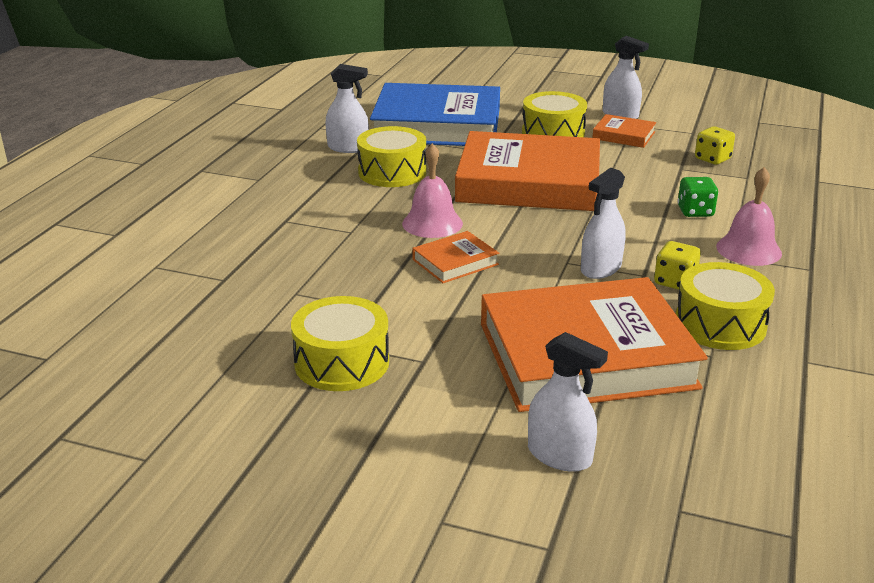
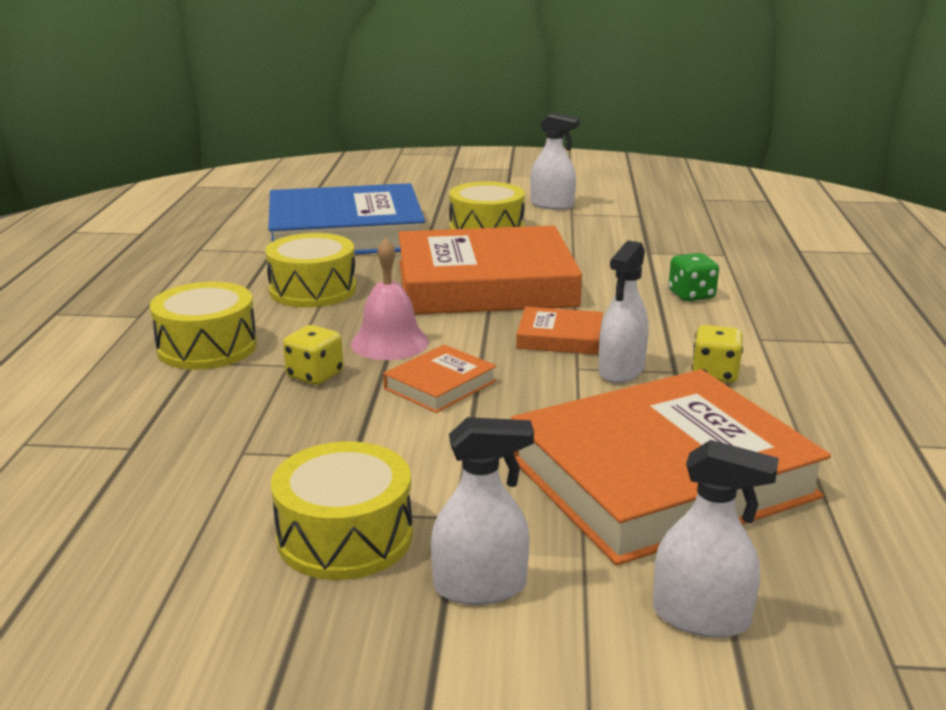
camera: 15 degrees left, 5 degrees down
(348, 148) = (245, 268): white spray bottle -> white spray bottle (480, 587)
(623, 135) = (567, 225): orange book -> orange book (560, 337)
(712, 159) = (677, 239): yellow dice -> yellow dice (315, 375)
(720, 324) = (795, 416): yellow drum -> yellow drum (207, 347)
(748, 249) = (774, 329): pink bell -> none

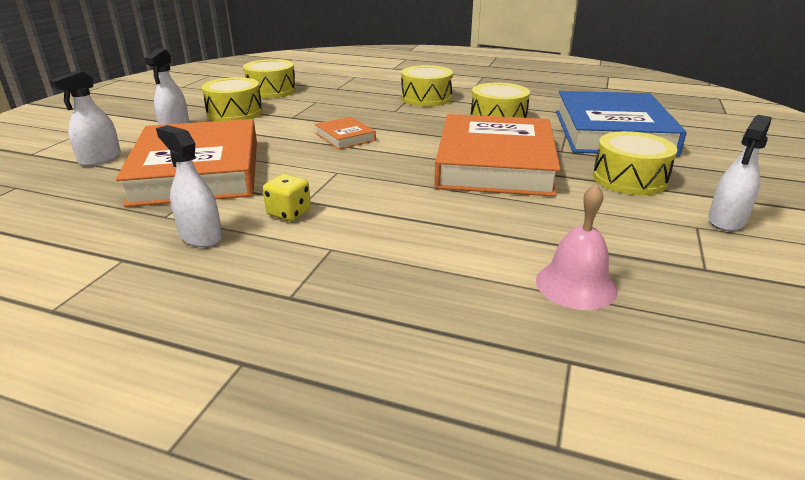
camera: 105 degrees right, 5 degrees up
(152, 534) = (271, 91): none -> yellow drum
(315, 375) = (378, 114): yellow dice -> none
(389, 342) = (408, 131): pink bell -> pink bell (576, 285)
(560, 337) = (385, 174): orange book -> none
(621, 370) = (322, 184): white spray bottle -> white spray bottle (200, 236)
(691, 295) = (440, 240): green dice -> none

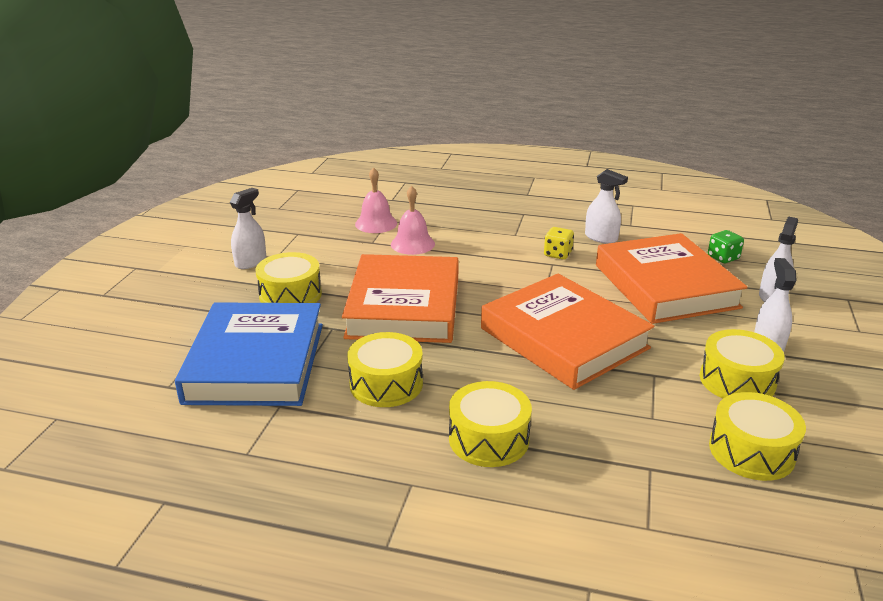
camera: 175 degrees right, 0 degrees up
(75, 199) = (723, 258): none -> green dice
(345, 137) = (564, 338): orange book -> orange book, size x2.33
(499, 239) = (412, 244): none -> pink bell

